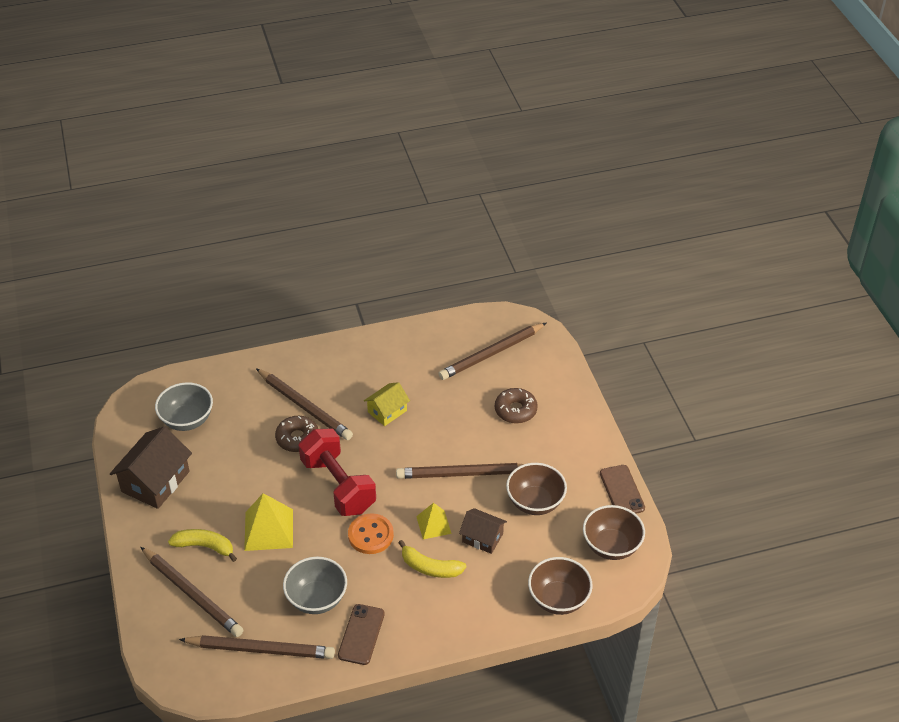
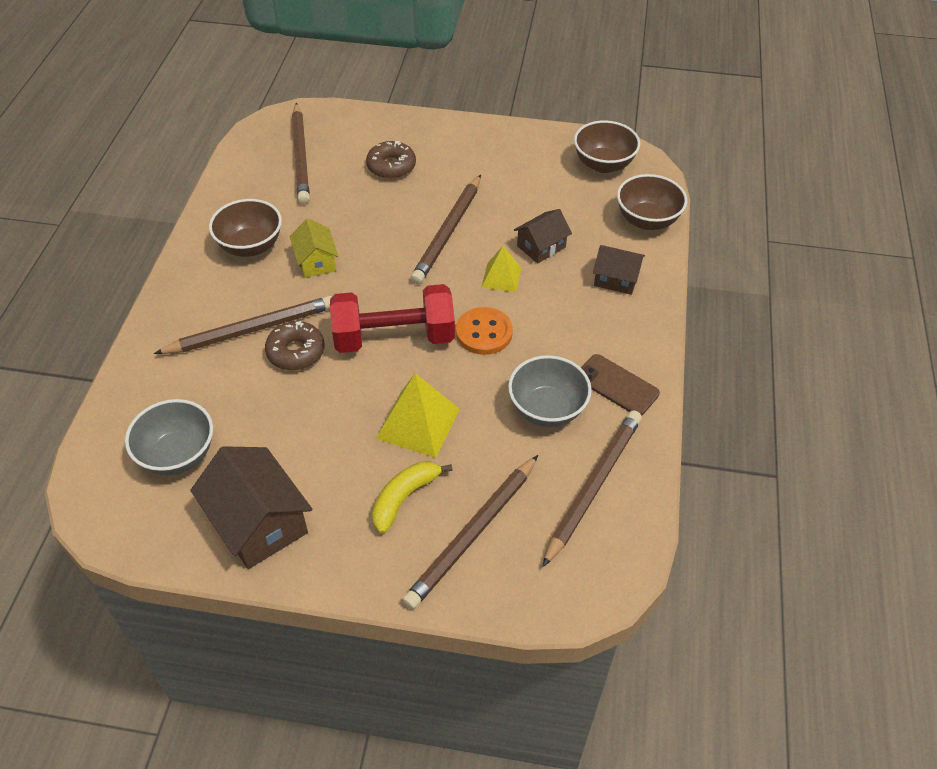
camera: 65 degrees left, 5 degrees up
(192, 594) = (473, 534): brown pencil -> brown pencil turned 150 degrees clockwise
(430, 567) = (557, 299): yellow banana -> none
(474, 599) = (616, 279): none -> brown house
(535, 502) = (519, 194): brown bowl -> brown bowl (251, 246)
(621, 491) = (542, 135): brown phone -> none

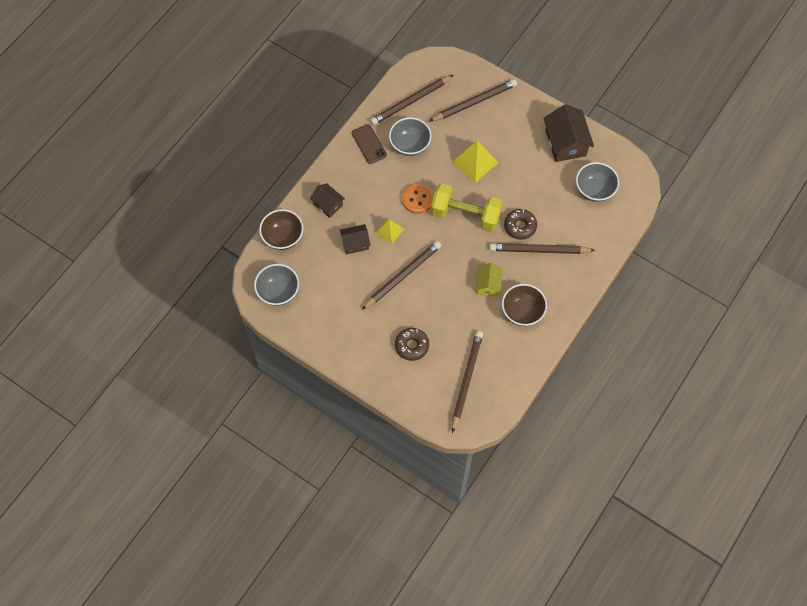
camera: 155 degrees left, 15 degrees up
(394, 337) = (465, 215): red dumbbell -> yellow dumbbell
(404, 498) = (497, 129): yellow banana -> none
(603, 164) = (278, 292): brown bowl -> grey bowl

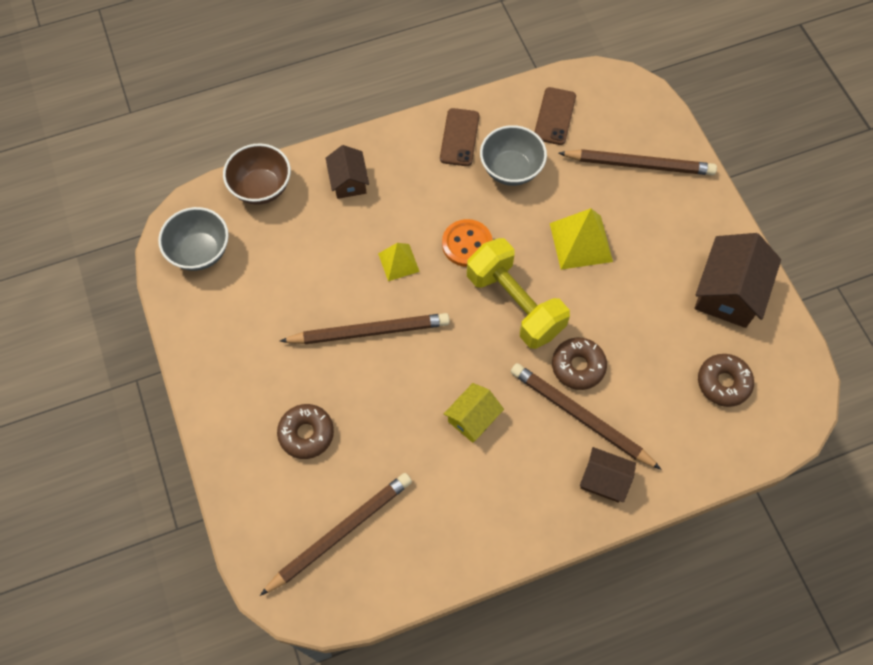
camera: 35 degrees right, 0 degrees up
(355, 243) = (343, 251): brown house -> brown house (604, 480)
(411, 102) = (554, 116): brown pencil -> brown phone
(522, 312) = (491, 488): brown bowl -> none
(594, 190) = (723, 383): grey bowl -> brown donut

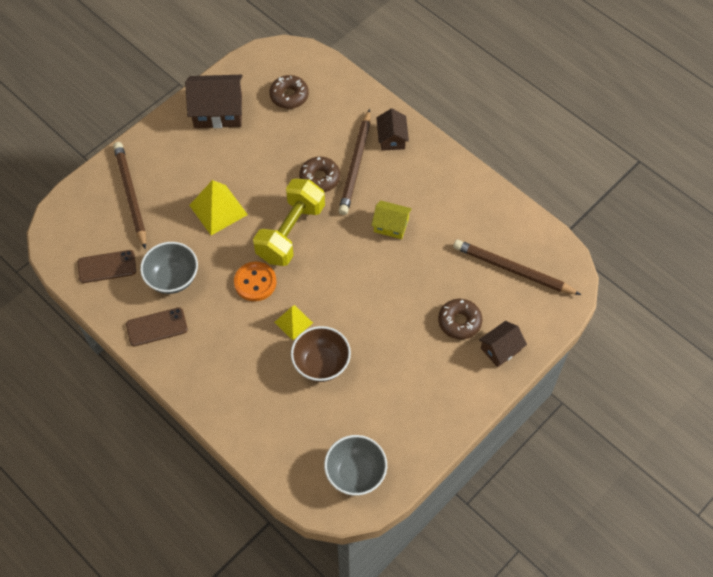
camera: 115 degrees left, 5 degrees down
(261, 188) = (273, 456): brown bowl -> brown bowl (321, 364)
(349, 181) = (236, 391): brown house -> brown house (500, 349)
(369, 331) = (360, 317): brown pencil -> none

